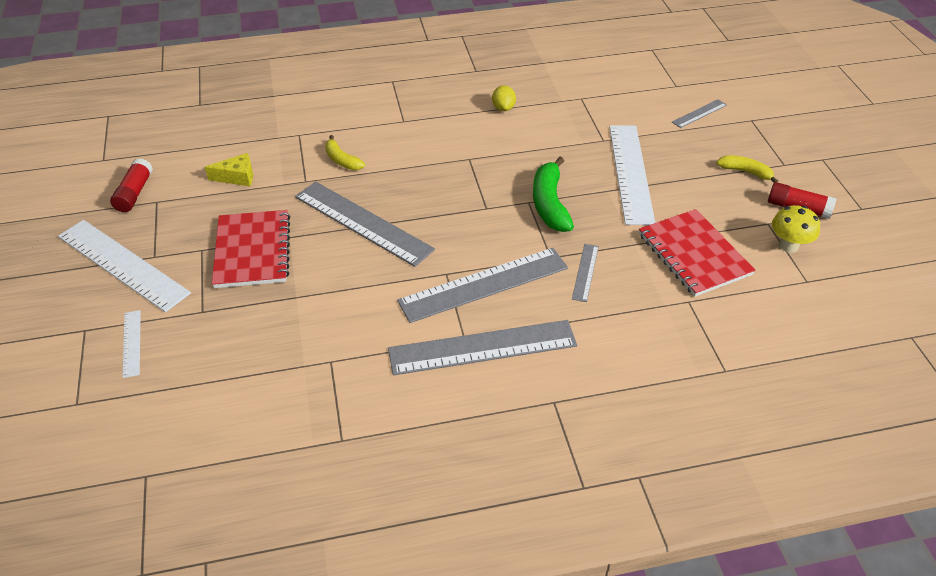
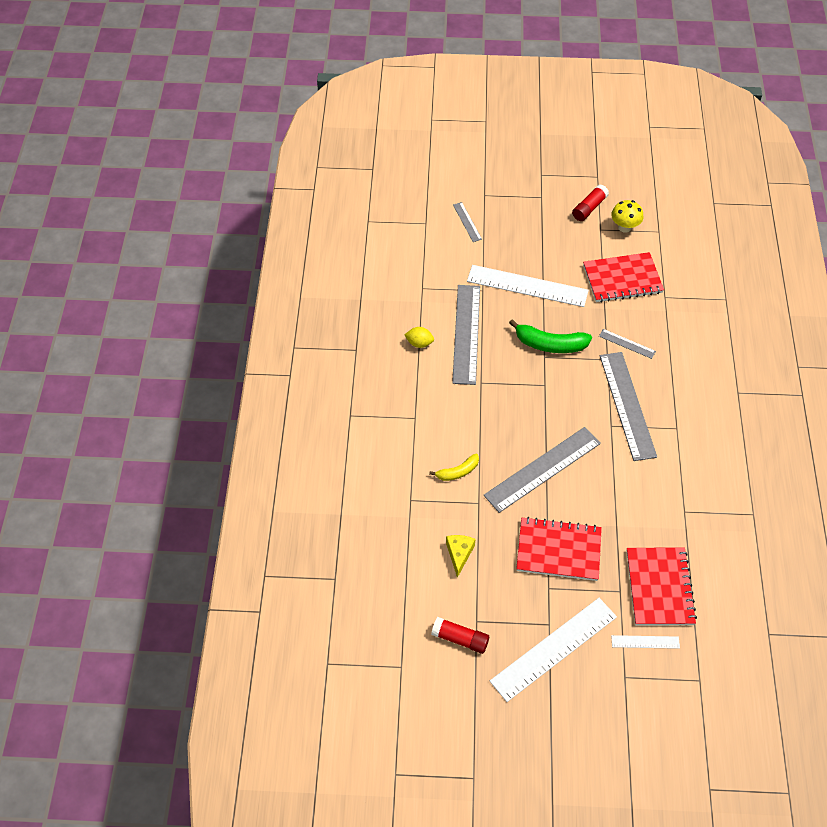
camera: 75 degrees left, 10 degrees up
(210, 348) = (659, 587): none -> red notebook
(482, 348) = (687, 419): grey ruler -> grey ruler (466, 334)
(745, 172) = (544, 221): yellow banana -> none

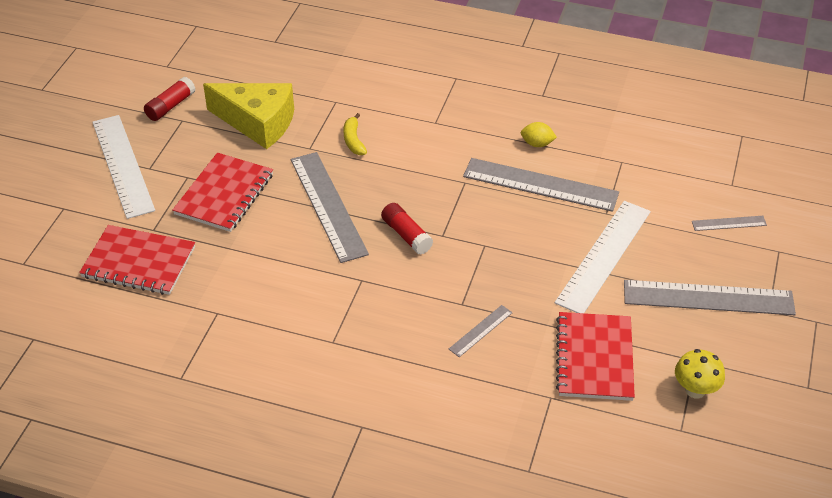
camera: 105 degrees right, 10 degrees down
(419, 343) = (537, 144): yellow lemon -> yellow lemon turned 75 degrees clockwise
(459, 554) = (258, 123): yellow cheese -> yellow cheese, size x2.11
(550, 344) = (502, 255): green banana -> none
(589, 208) = (740, 358): red glue stick -> red glue stick (406, 235)
(627, 405) = (385, 303): grey ruler -> grey ruler (708, 298)
(645, 642) = (88, 233): white ruler -> none

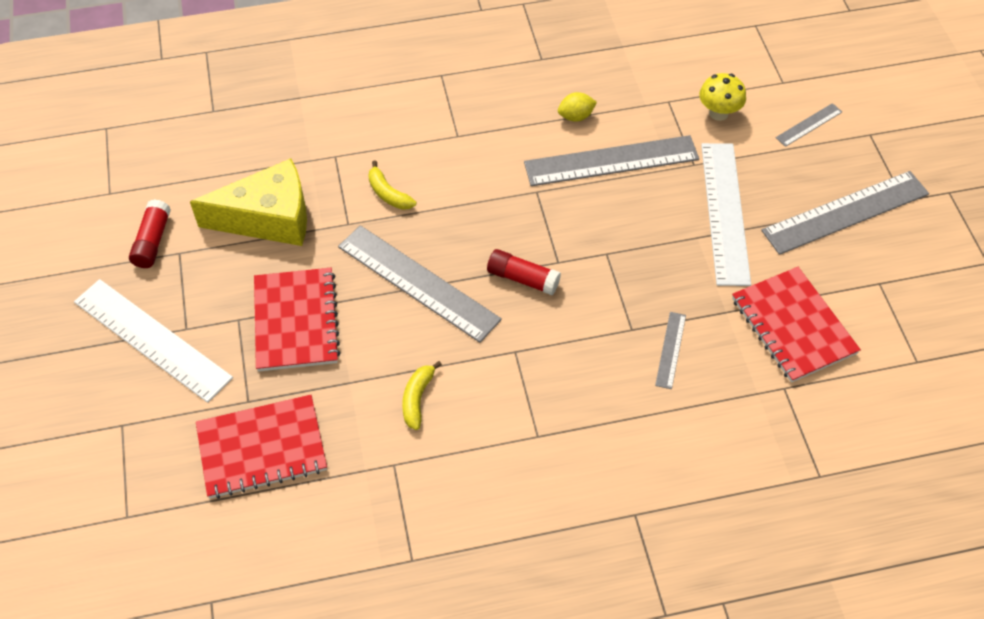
camera: 30 degrees left, 10 degrees up
(267, 279) = (417, 399): none -> yellow banana
(695, 390) = (900, 314): yellow mushroom -> yellow mushroom (718, 113)

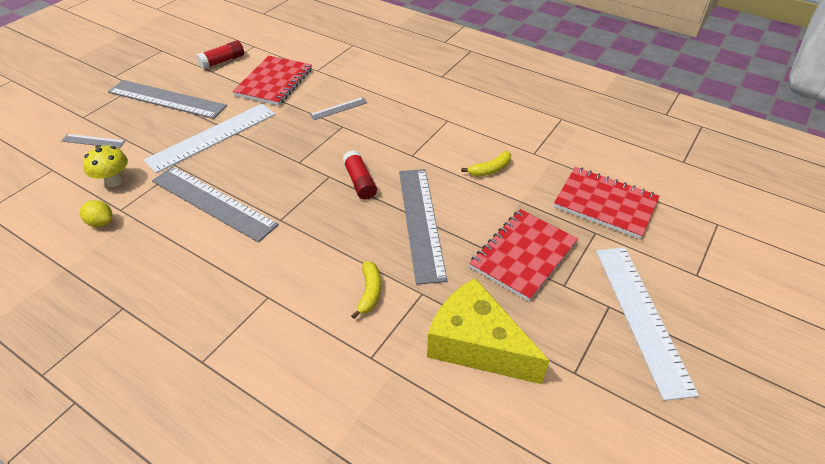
camera: 135 degrees left, 10 degrees down
(152, 241) = (592, 402): red glue stick -> red glue stick (222, 61)
(576, 116) = (181, 245): yellow lemon -> yellow lemon (101, 223)

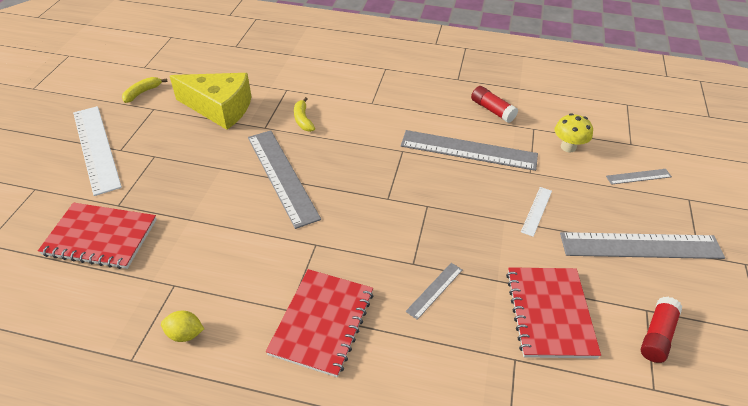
camera: 160 degrees right, 0 degrees up
(101, 223) = (535, 117): yellow lemon -> yellow lemon (185, 334)
(212, 137) = (536, 211): white ruler -> white ruler, size x0.46
(359, 182) = (355, 199): red glue stick -> red glue stick (492, 110)
(490, 169) = (224, 248): yellow banana -> yellow banana (142, 93)
(523, 255) = (187, 170): red notebook -> red notebook (322, 322)

